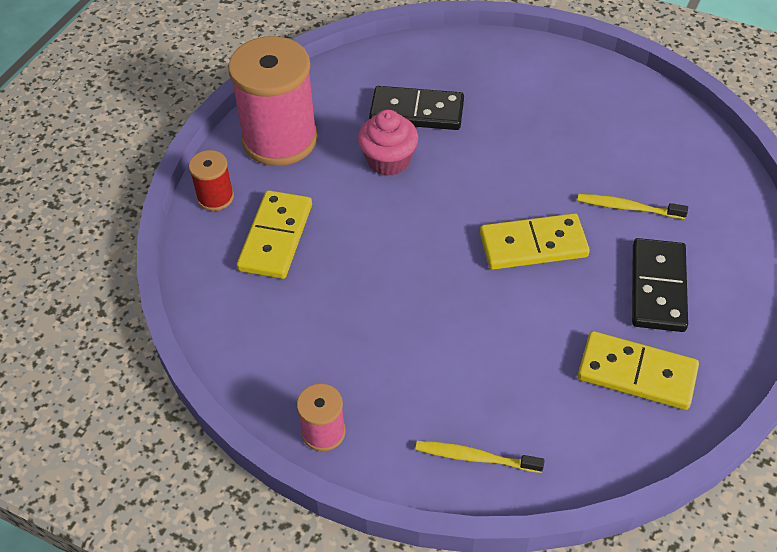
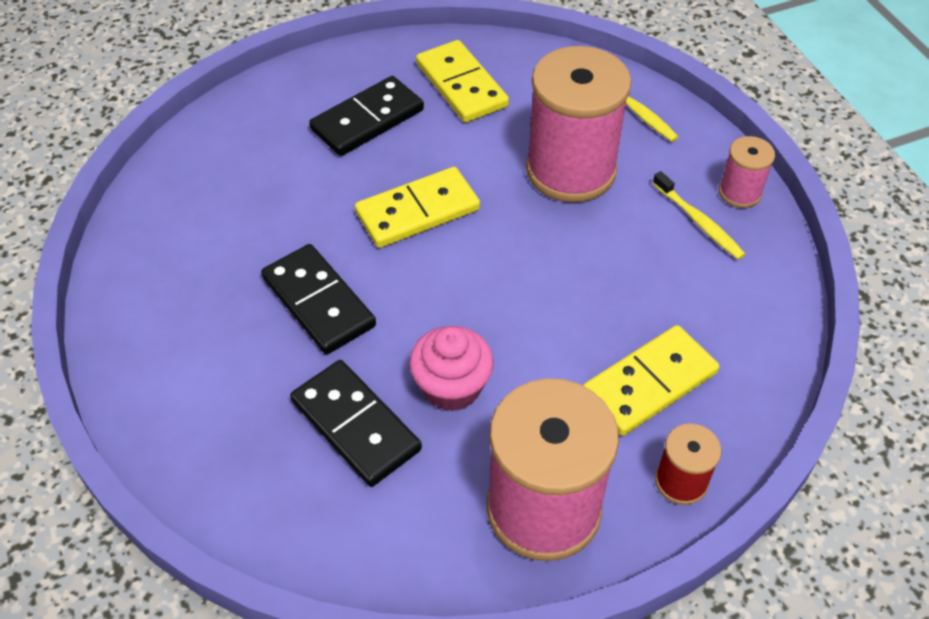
camera: 140 degrees left, 0 degrees up
(468, 355) = (571, 170): none -> pink spool
(516, 152) = (318, 302): none -> black domino
(533, 245) = (418, 211): yellow domino -> yellow domino turned 60 degrees counterclockwise
(628, 207) = (300, 186): yellow toothbrush -> yellow toothbrush (699, 222)

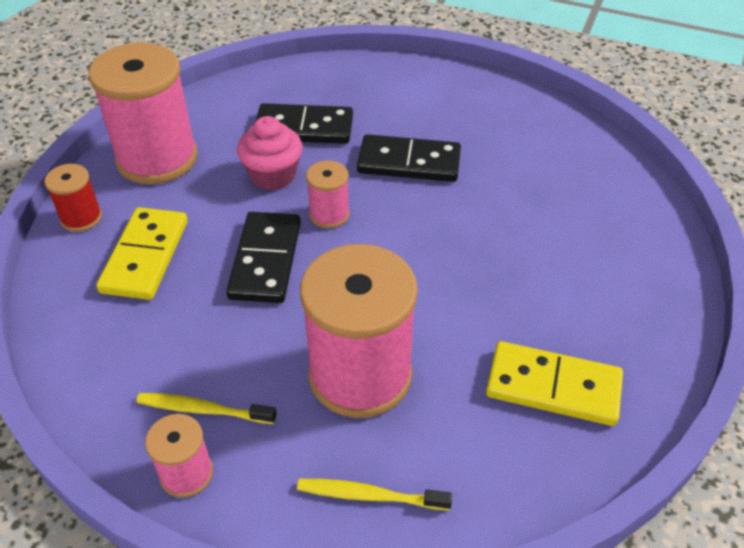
camera: 135 degrees right, 5 degrees down
(367, 120) = (569, 292): black domino -> black domino (266, 260)
(418, 211) = (430, 253): yellow domino -> none
(451, 303) = (329, 214): none -> pink spool

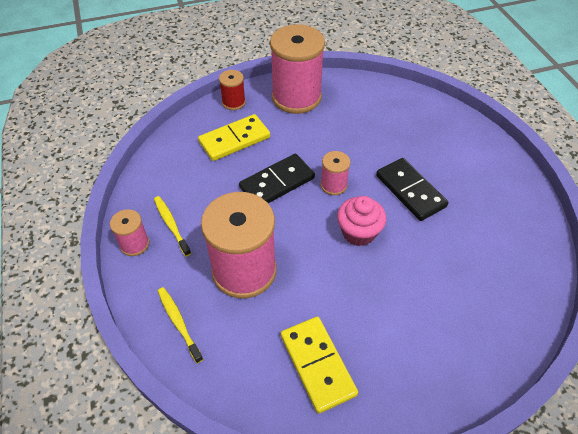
camera: 50 degrees right, 5 degrees up
(273, 175) = (334, 144): pink cupcake -> pink cupcake (358, 232)
(304, 128) = (382, 131): black domino -> none

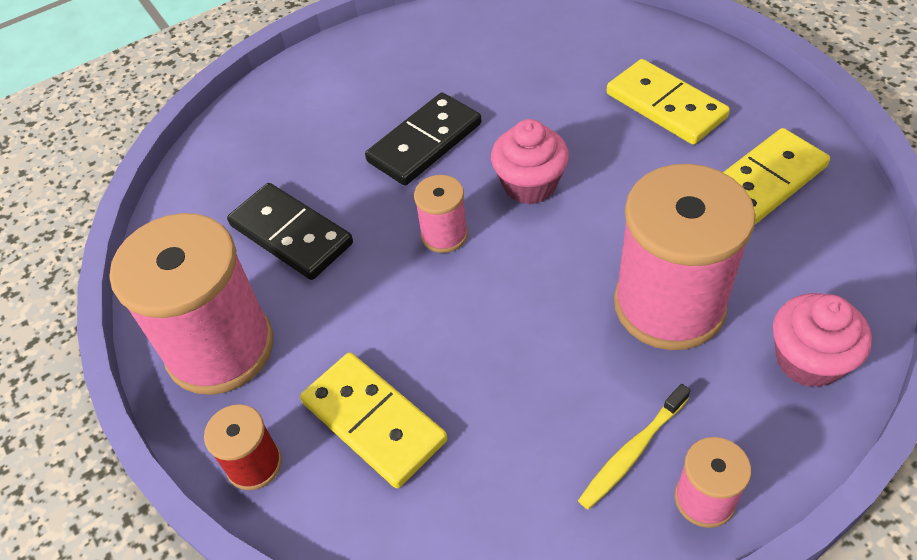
camera: 100 degrees left, 0 degrees up
(179, 323) = (808, 360): yellow toothbrush -> pink cupcake
(277, 183) = (467, 314): black domino -> black domino (291, 234)
(411, 333) = (666, 105): none -> yellow domino

